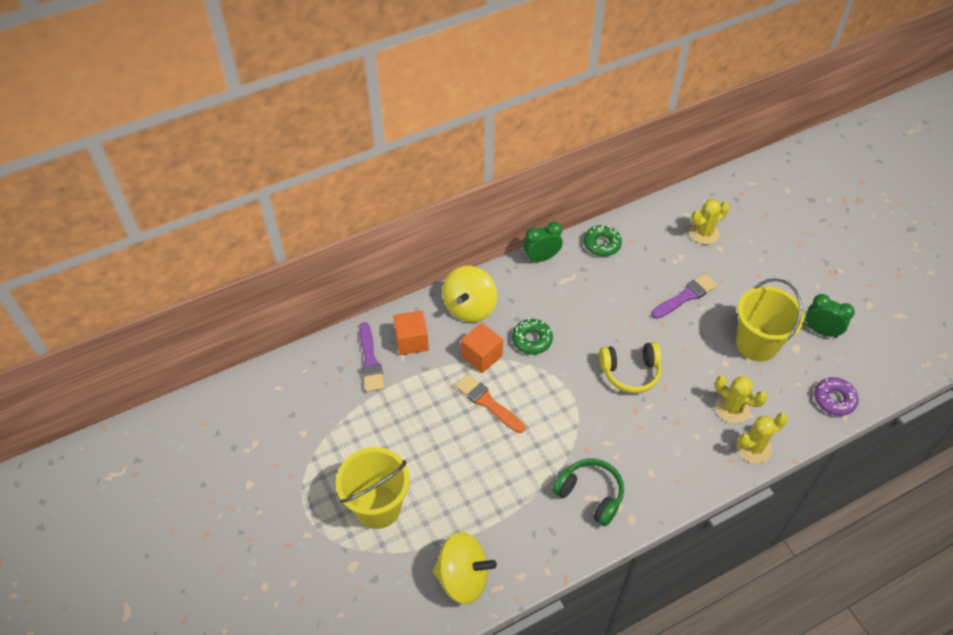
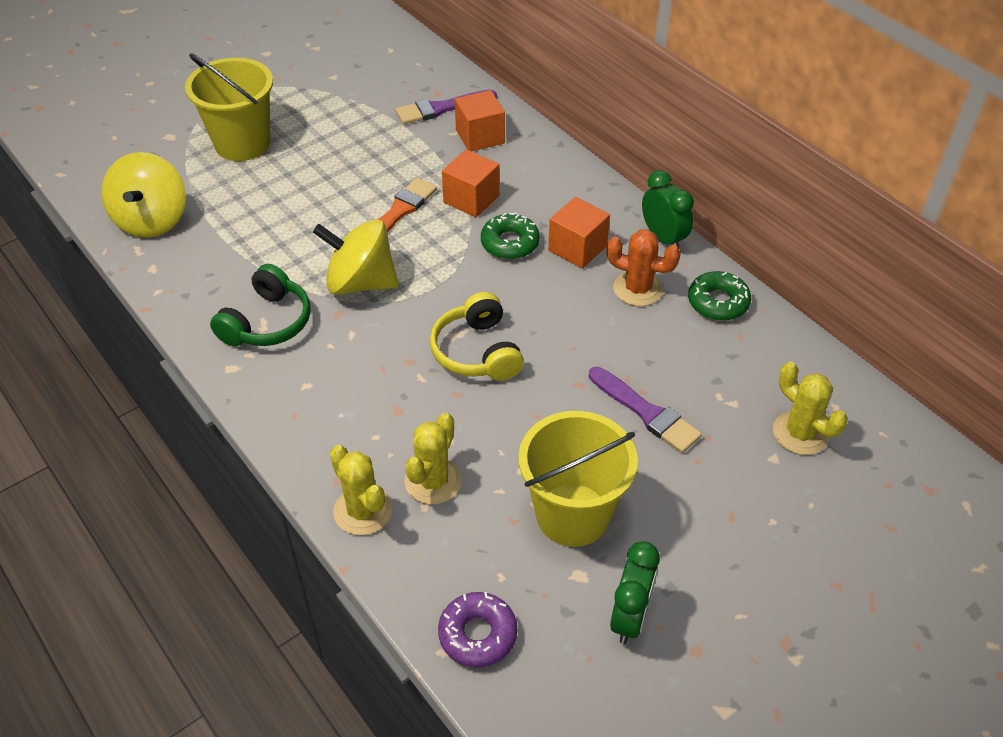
camera: 80 degrees right, 5 degrees down
(470, 307) = (549, 179): yellow spinning top -> yellow spinning top (360, 282)
(543, 304) = (577, 248): none -> orange cube
(585, 280) = (637, 289): none -> orange cactus

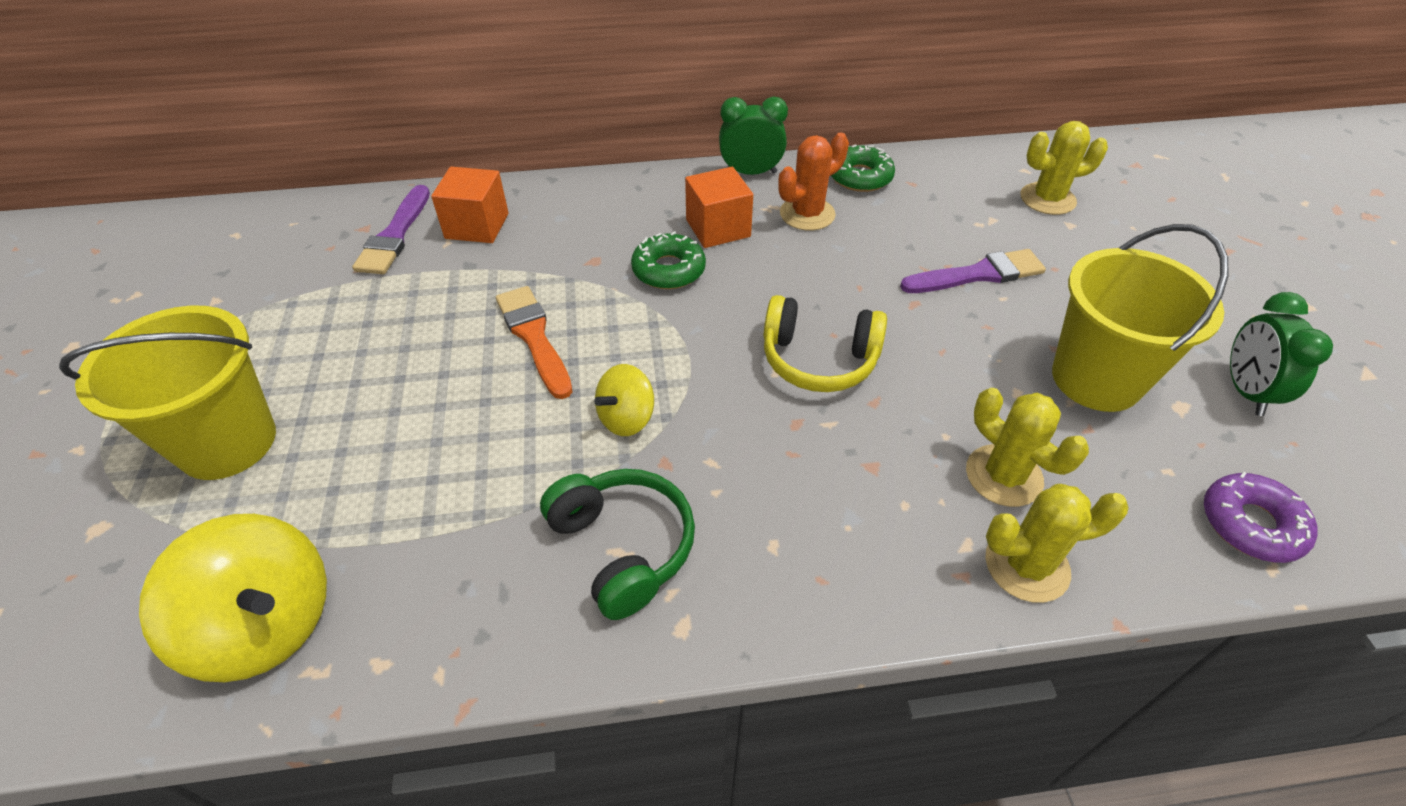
camera: 60 degrees left, 0 degrees up
(360, 282) = (626, 418): yellow spinning top -> yellow spinning top, size x0.56
(471, 199) = (571, 271): orange cube -> none
(630, 617) = (1245, 391): green clock -> green clock turned 135 degrees counterclockwise

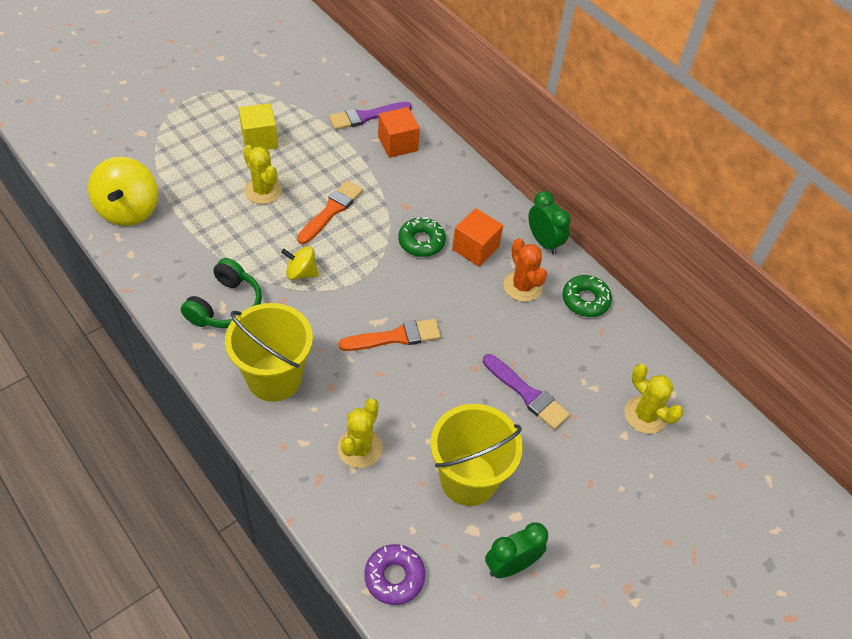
camera: 55 degrees right, 5 degrees up
(227, 442) = (202, 142): yellow bucket -> yellow bucket (274, 378)
(307, 365) = (259, 139): none -> yellow cube
(807, 214) = (522, 286): orange cactus -> orange cactus turned 45 degrees clockwise
(819, 359) = (395, 337): yellow headphones -> orange brush
(1026, 565) = (304, 472): yellow cactus -> yellow cactus (263, 191)

